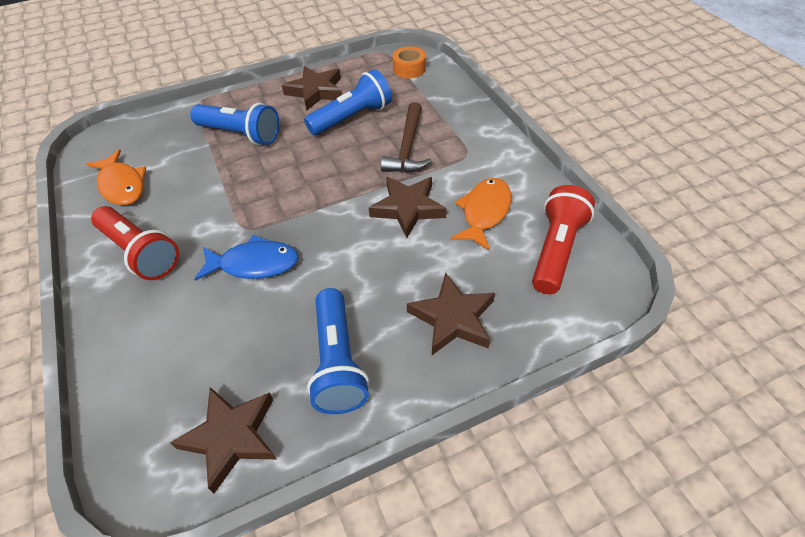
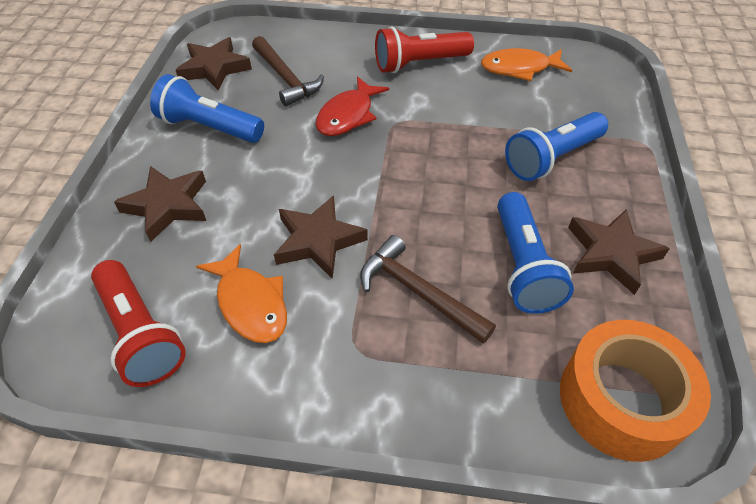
camera: 120 degrees right, 0 degrees up
(217, 348) = (286, 78): none -> brown hammer
(254, 264) = (348, 115): blue fish -> red fish
(409, 69) = (621, 400): orange tape -> orange tape, size x1.91

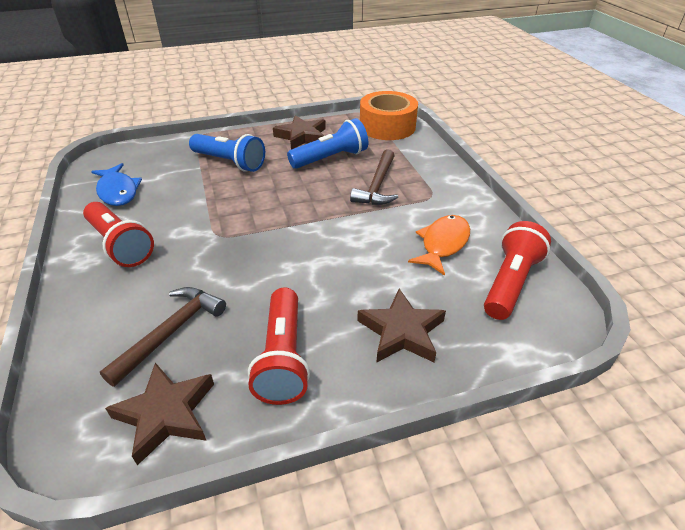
camera: 115 degrees left, 10 degrees down
(209, 127) = (283, 357): blue flashlight -> red flashlight
(318, 240) = (371, 234): brown star -> none
(348, 115) = (220, 265): red fish -> none
(519, 68) = (118, 191): orange fish -> blue fish

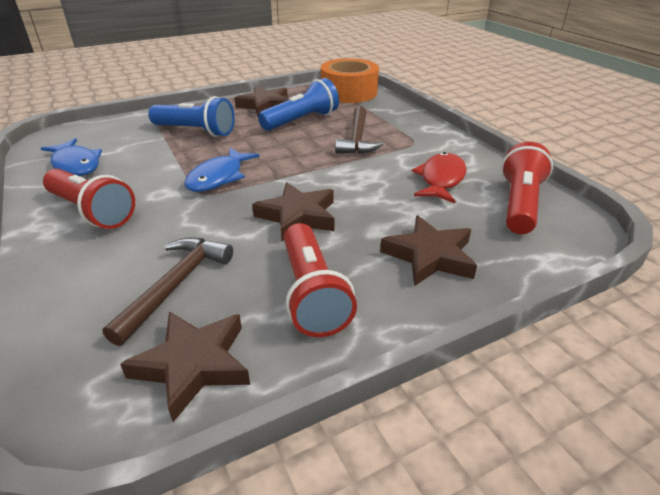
camera: 10 degrees left, 5 degrees down
(236, 219) = (218, 177): none -> blue fish
(295, 271) = (297, 216): none -> brown star
(443, 244) = (441, 179): orange fish -> red fish

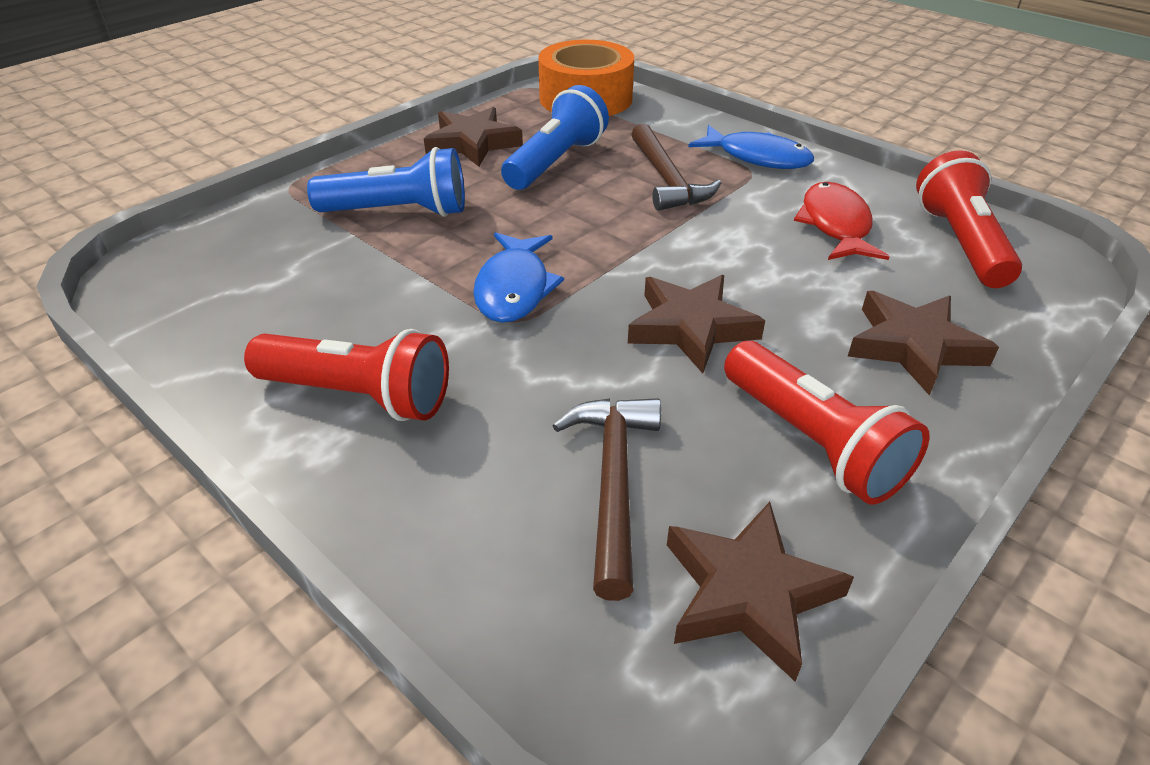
camera: 20 degrees left, 5 degrees up
(76, 164) = (242, 316): blue fish -> blue fish (757, 157)

